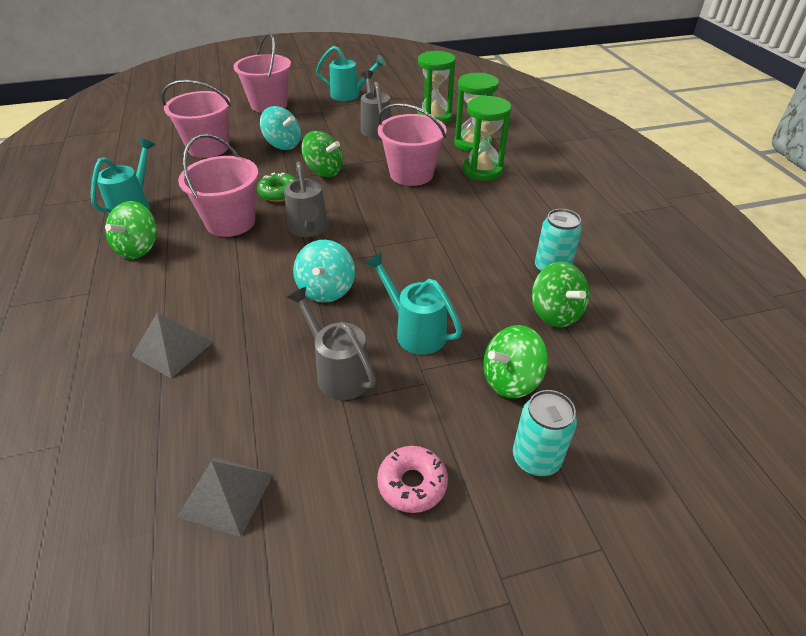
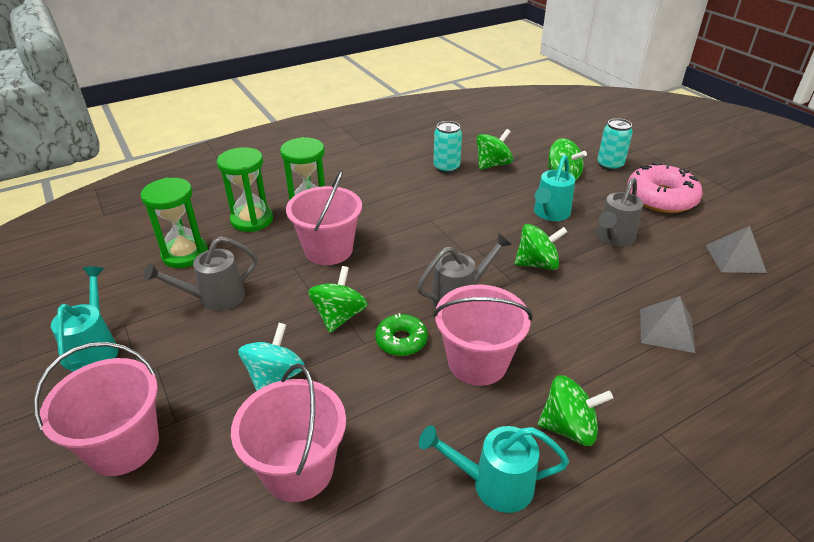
camera: 105 degrees left, 5 degrees down
(326, 289) = (537, 264): turquoise spinning top -> green spinning top
(412, 484) = (661, 198): pink donut -> pink donut, size x1.79

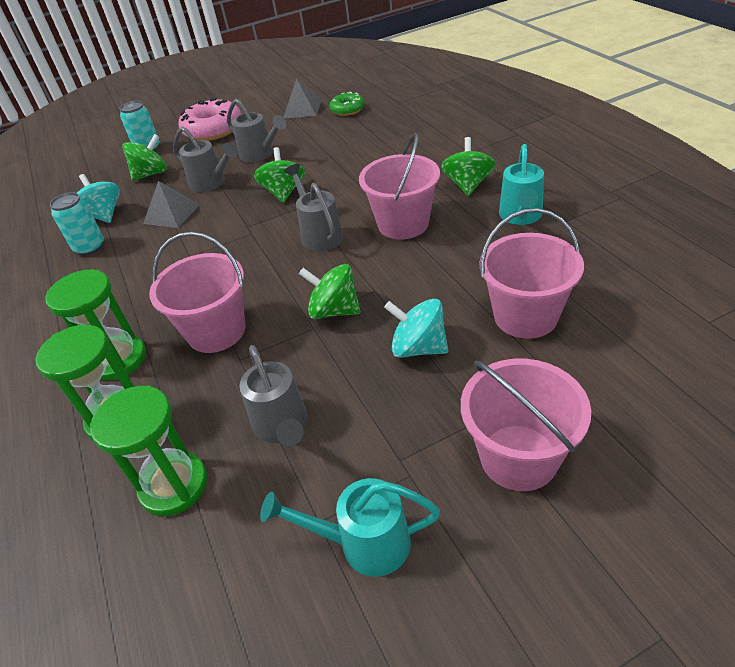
camera: 80 degrees left, 5 degrees up
(401, 340) = (373, 267): green donut -> green donut (347, 109)
(492, 165) = (104, 215): green spinning top -> turquoise spinning top
(550, 214) = (211, 183): turquoise watering can -> grey watering can
(666, 330) = (374, 141): grey pyramid -> grey pyramid (171, 214)

